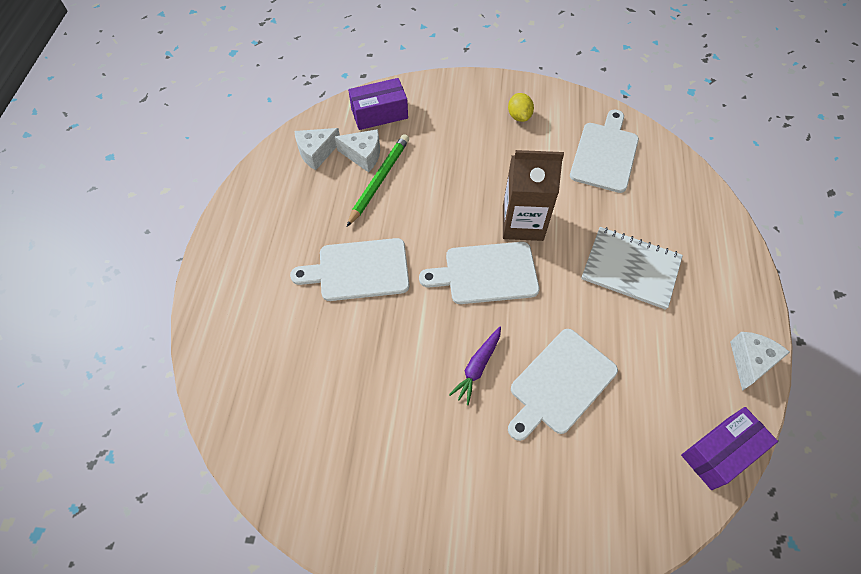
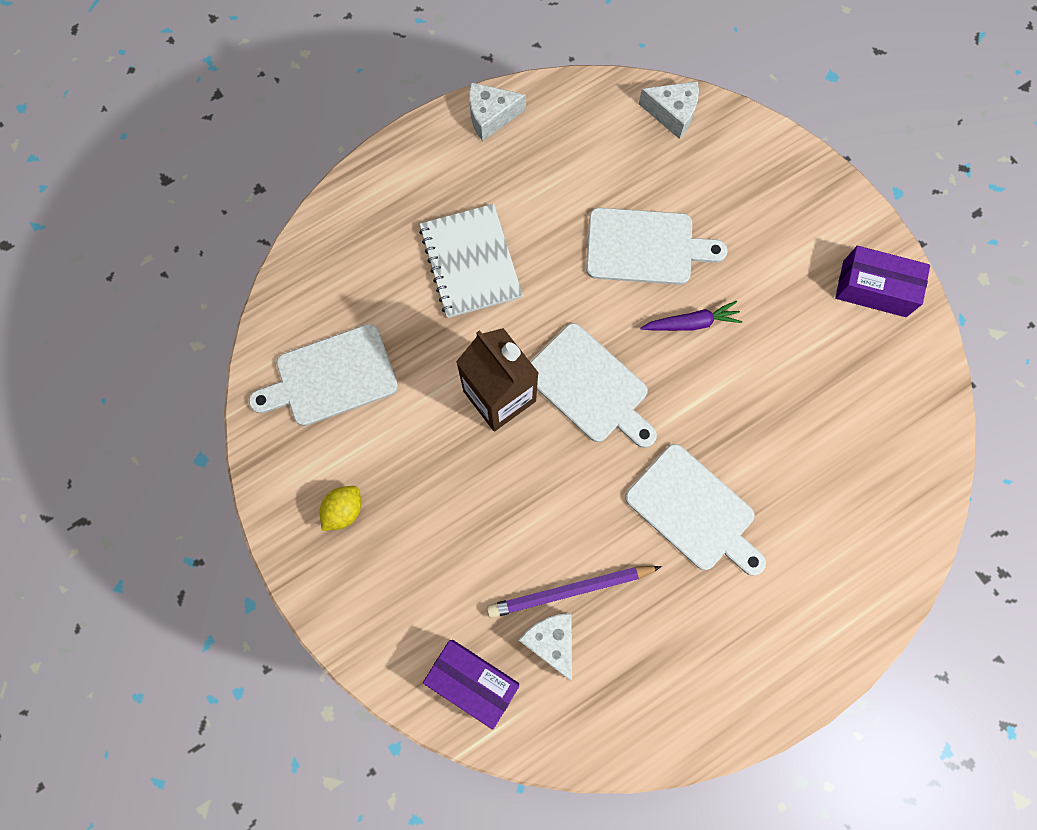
camera: 130 degrees left, 15 degrees up
(316, 153) = (594, 701): white cheese -> white cheese (672, 113)
(379, 180) = (570, 591): green pencil -> purple pencil
(720, 452) = (598, 99): purple box -> purple box (874, 289)

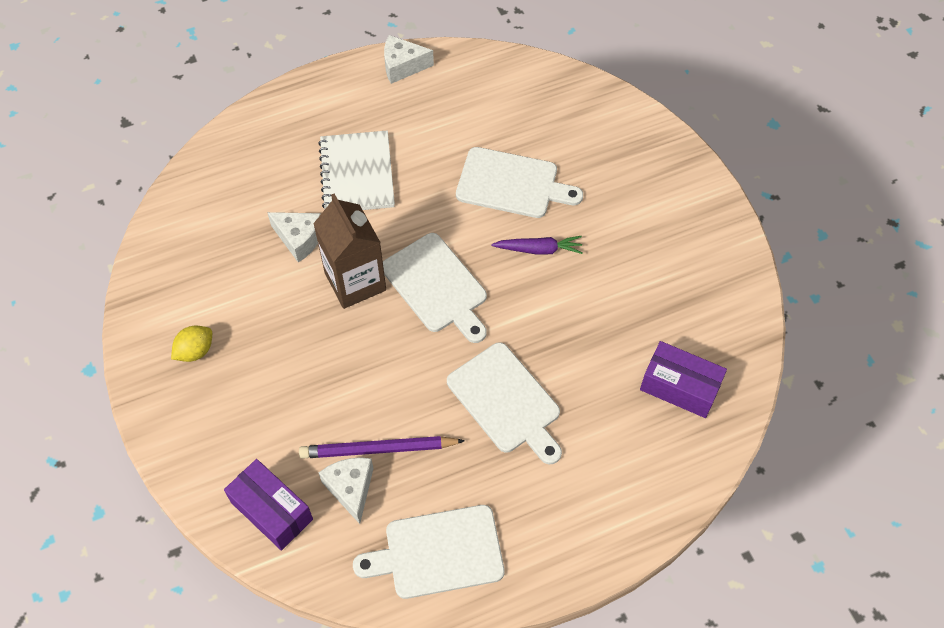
camera: 10 degrees right, 15 degrees down
(331, 377) = (214, 244): white cutting board -> white cutting board (438, 552)
(672, 113) = (559, 85): white cheese -> white cheese (299, 239)
(874, 289) = (709, 247): purple box -> purple box (679, 387)

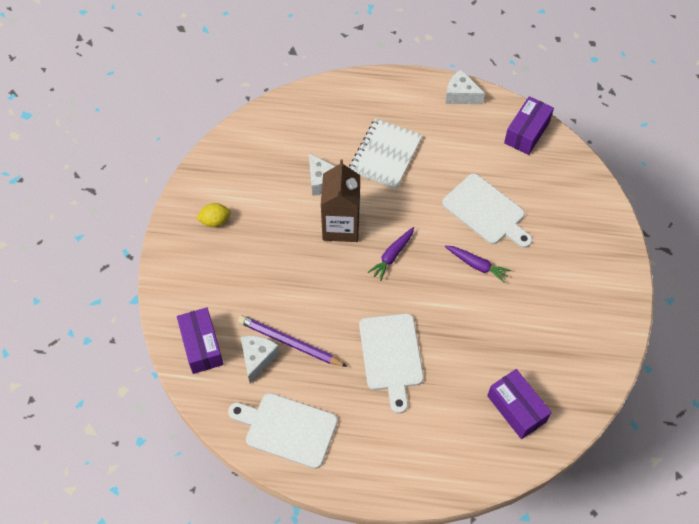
camera: 30 degrees right, 0 degrees up
(436, 286) = (392, 256): white cutting board -> purple carrot
(502, 75) = (526, 132): none -> purple box

